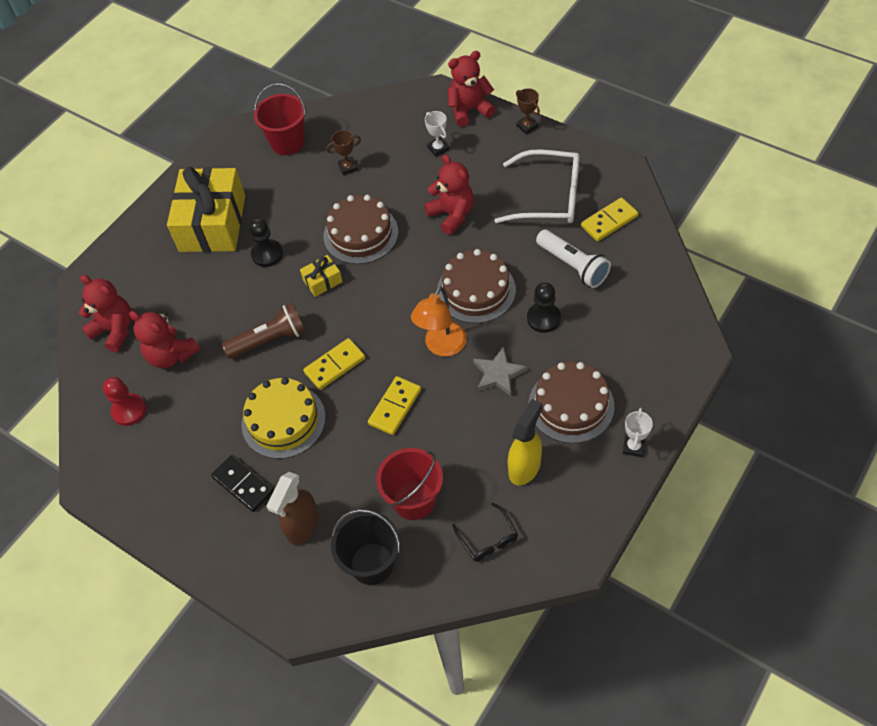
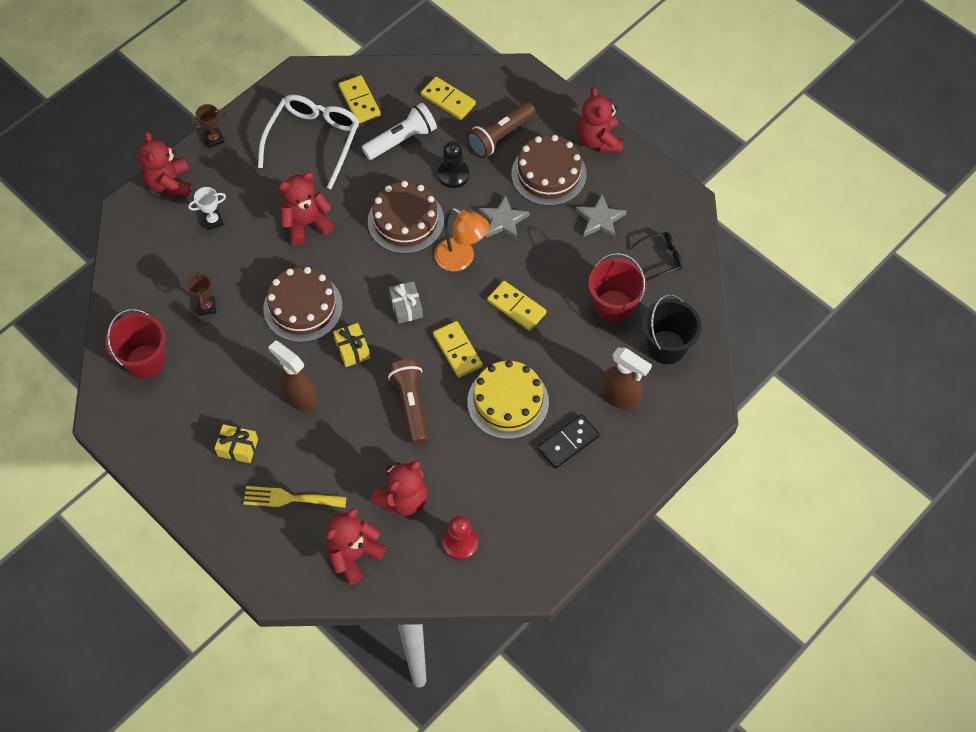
camera: 85 degrees left, 5 degrees up
(167, 271) = (289, 498): none -> yellow fork
(212, 223) = (238, 447): yellow gift -> yellow gift, size x0.42
(267, 254) = (300, 397): black pawn -> brown spray bottle
(376, 312) = (406, 307): none -> grey gift
(524, 467) = (600, 219): yellow spray bottle -> grey star
(606, 350) = (500, 136): none -> brown flashlight
(633, 447) = (599, 140): white trophy -> red teddy bear
(638, 294) = (448, 100): none -> yellow domino

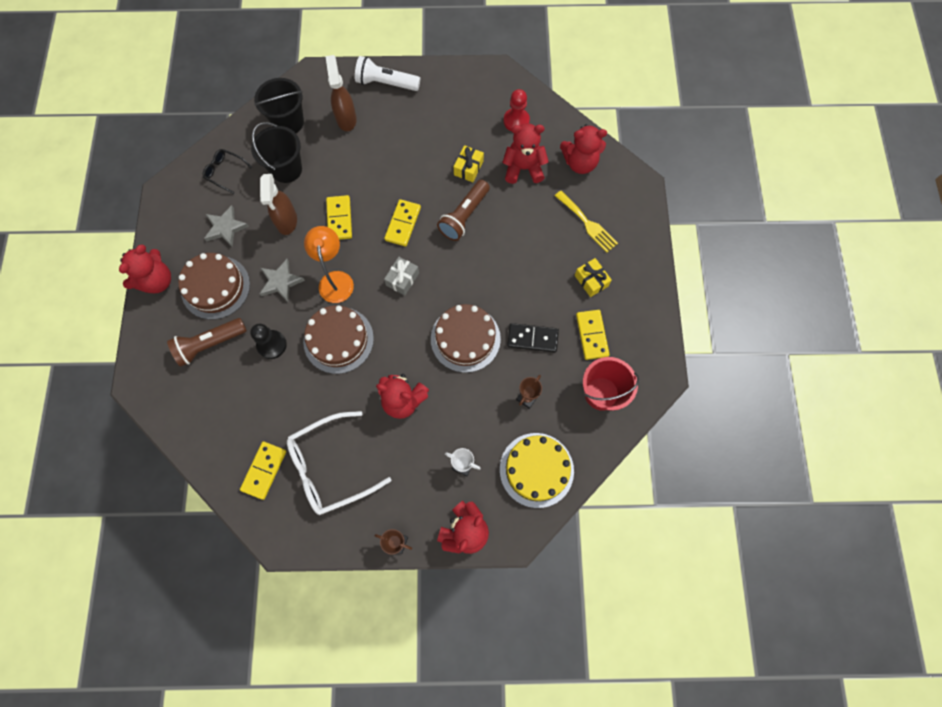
camera: 135 degrees left, 10 degrees up
(300, 397) = (524, 279): brown spray bottle -> brown spray bottle (287, 221)
(352, 349) = (463, 281): yellow gift -> yellow gift (468, 168)
(401, 140) = (273, 407): white flashlight -> white flashlight (386, 83)
(448, 100) = (207, 409): yellow domino -> yellow domino (591, 335)
(500, 136) = (210, 344): brown flashlight -> brown flashlight turned 150 degrees clockwise
(508, 402) = (408, 170): yellow cake -> yellow cake (536, 470)
(568, 443) = (402, 120): black domino -> black domino (532, 338)
(613, 306) = (286, 169): red bucket -> black bucket

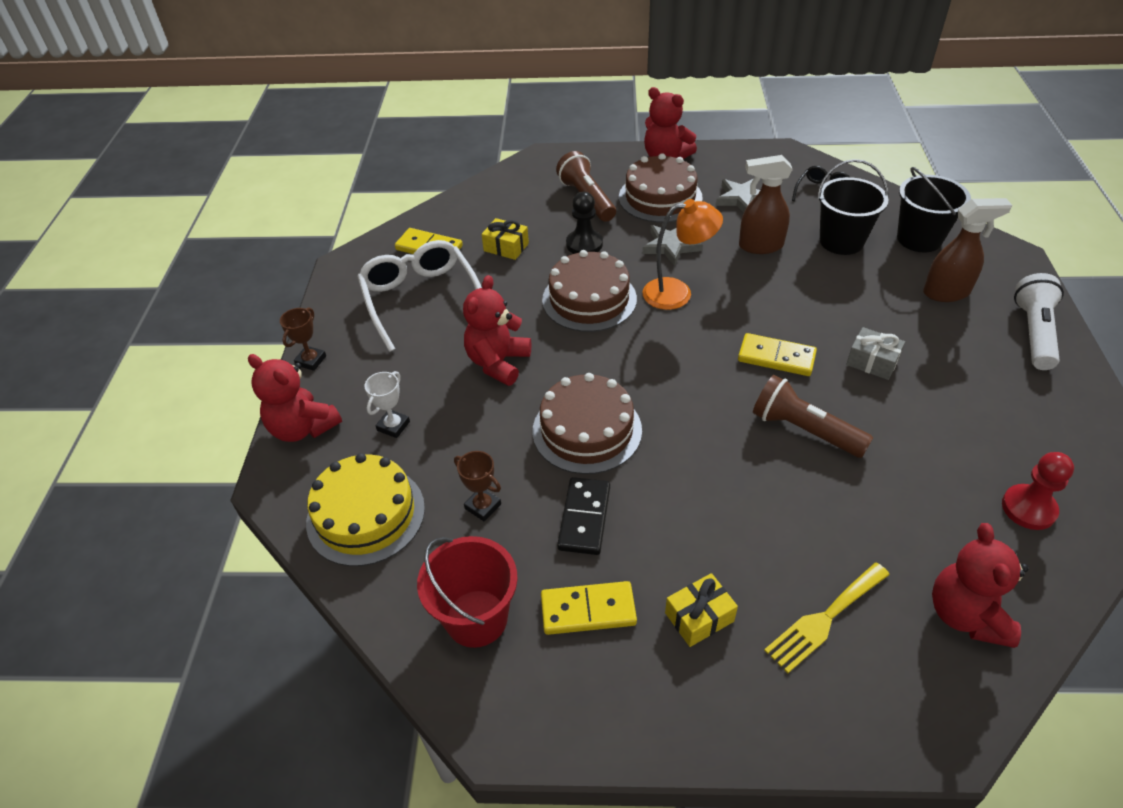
camera: 95 degrees right, 25 degrees down
(339, 219) = (772, 292): yellow domino -> none
(402, 279) = (683, 358): grey gift -> grey gift (872, 362)
(468, 168) = (900, 436): yellow gift -> yellow gift (506, 247)
(523, 168) = (923, 516): red teddy bear -> none

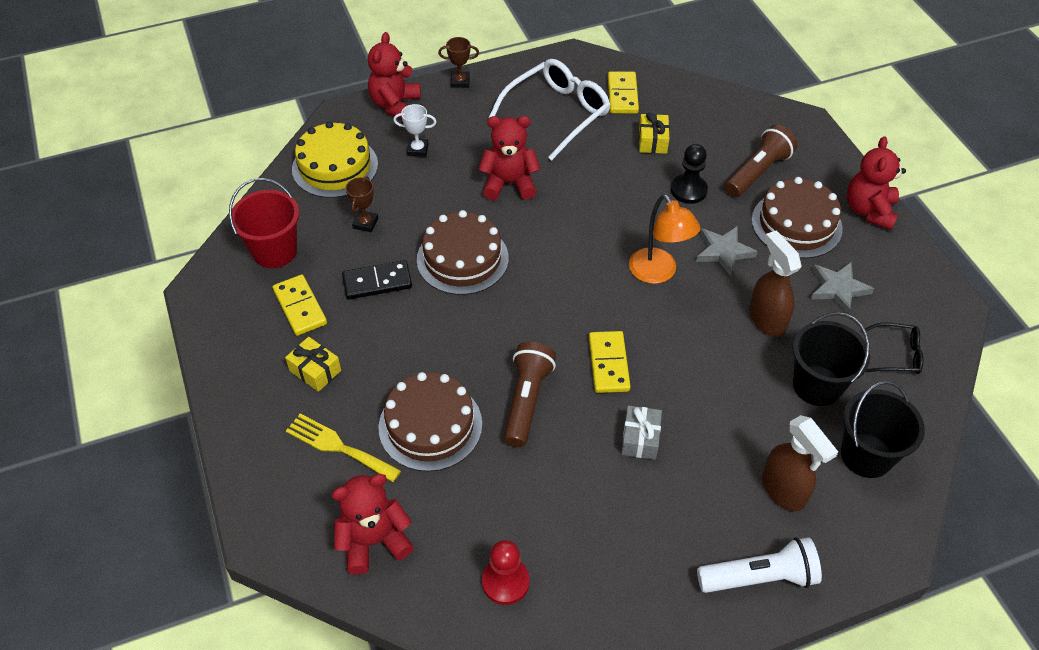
camera: 65 degrees right, 5 degrees up
(589, 299) = (615, 215): brown cake -> brown cake (430, 425)

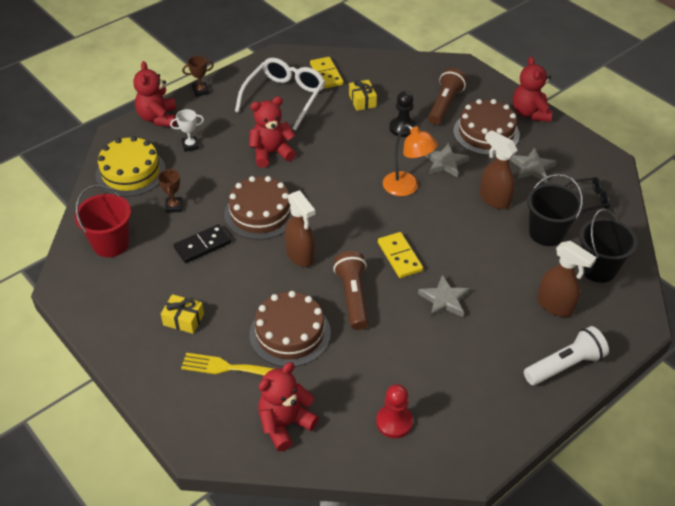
camera: 20 degrees left, 5 degrees down
(300, 307) = (150, 278): yellow domino -> none
(486, 328) = (300, 256): none -> brown spray bottle
(640, 438) = (444, 300): grey gift -> grey star

